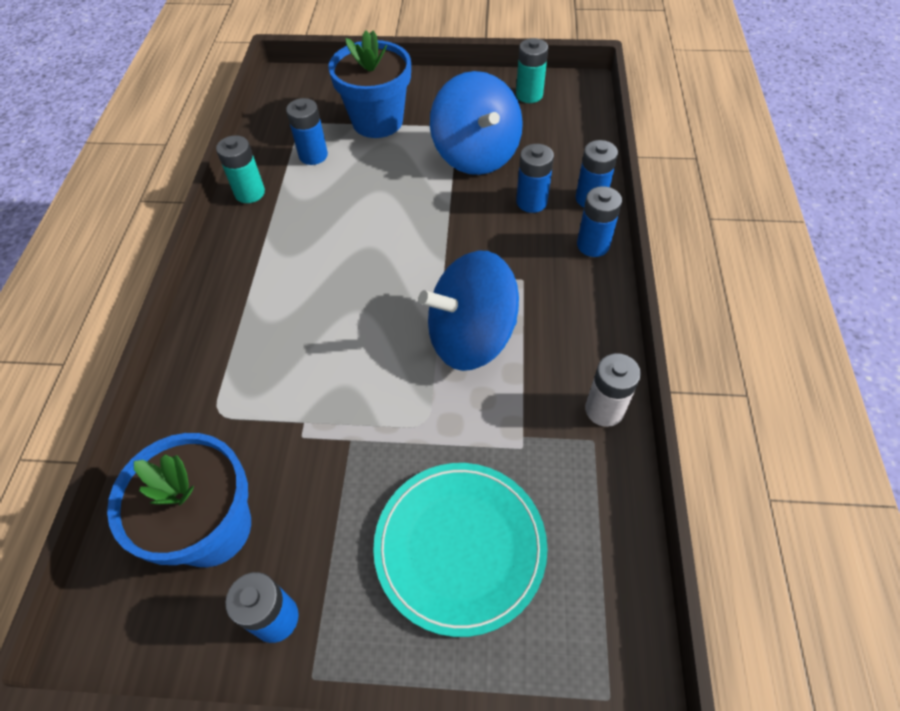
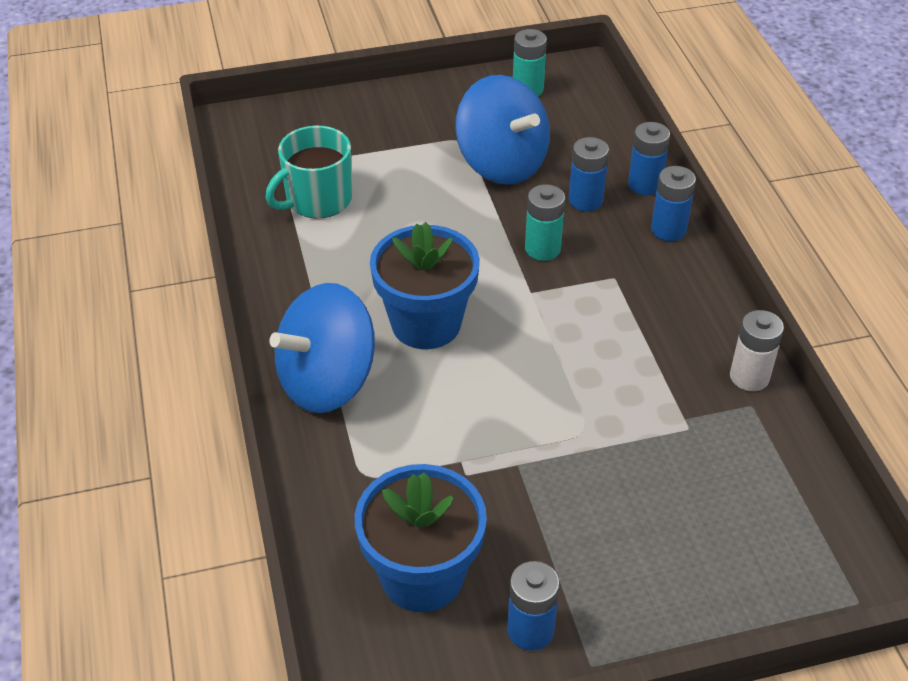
camera: 20 degrees left, 10 degrees down
(250, 193) = (266, 254): turquoise battery -> turquoise battery (542, 249)
(313, 155) = (317, 199): blue battery -> turquoise mug
(377, 121) = (371, 149): blue flower pot -> blue flower pot (426, 324)
(460, 547) = (672, 525): turquoise plate -> none
(470, 337) = (589, 344): blue spinning top -> blue spinning top (327, 381)

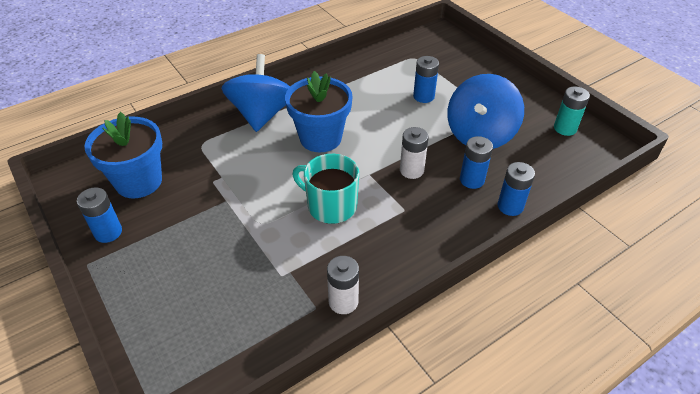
camera: 70 degrees right, 0 degrees up
(317, 199) = (397, 74): turquoise mug -> turquoise mug (330, 206)
(327, 381) = (261, 114): blue spinning top -> blue spinning top turned 60 degrees clockwise
(542, 249) = (411, 170): turquoise battery -> white battery
(668, 230) = (470, 228): blue battery -> blue battery (423, 96)

